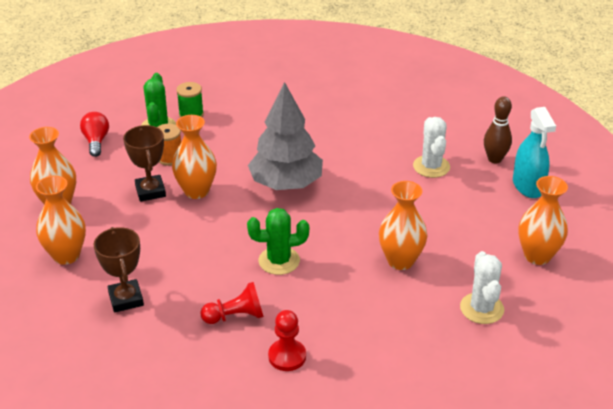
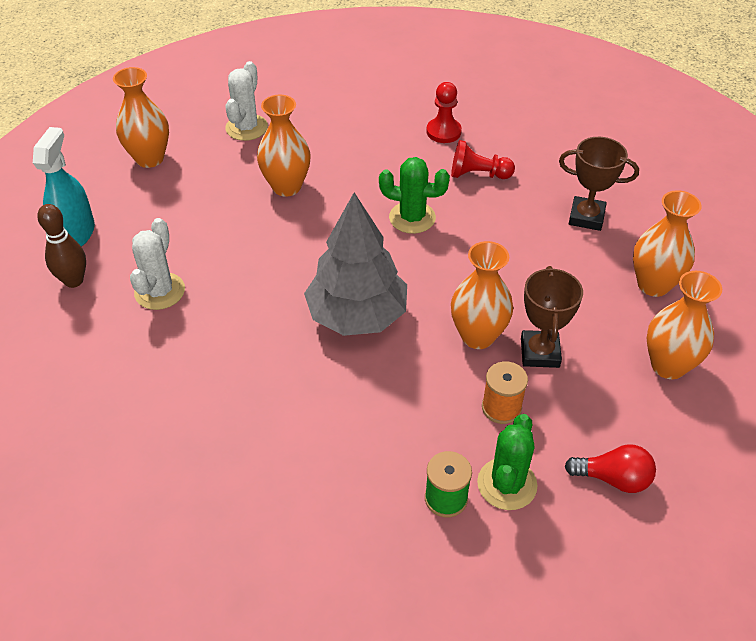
camera: 160 degrees left, 10 degrees up
(96, 141) = (613, 478): red light bulb -> red light bulb turned 90 degrees counterclockwise
(126, 299) = (586, 217): brown trophy -> brown trophy turned 75 degrees counterclockwise

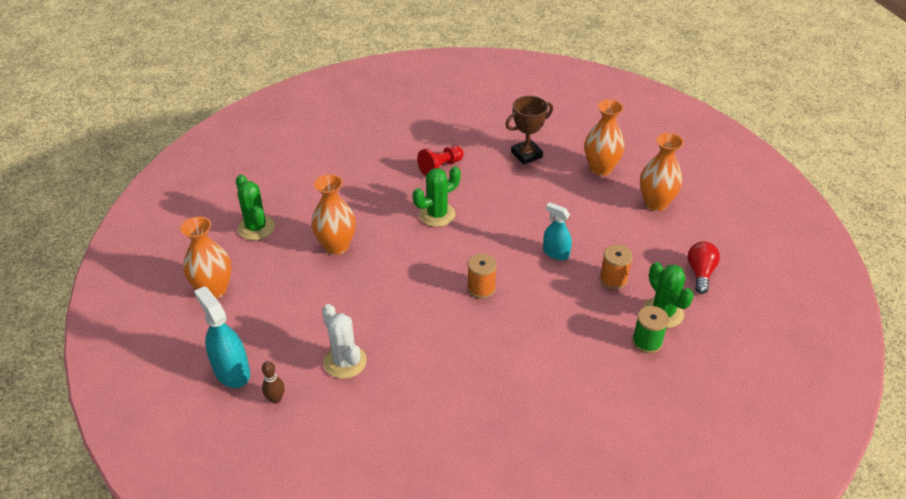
camera: 45 degrees left, 5 degrees down
(74, 281) = (276, 399): brown bowling pin -> brown bowling pin, size x0.65
(246, 128) = (256, 228): white cactus -> green cactus
(357, 315) = (481, 288): grey tree -> orange spool
(443, 132) = (388, 155): red pawn -> none
(477, 336) = (556, 253): orange vase -> turquoise spray bottle
(540, 352) = (595, 239): brown trophy -> none
(613, 478) = (700, 273): red light bulb -> red light bulb turned 45 degrees counterclockwise

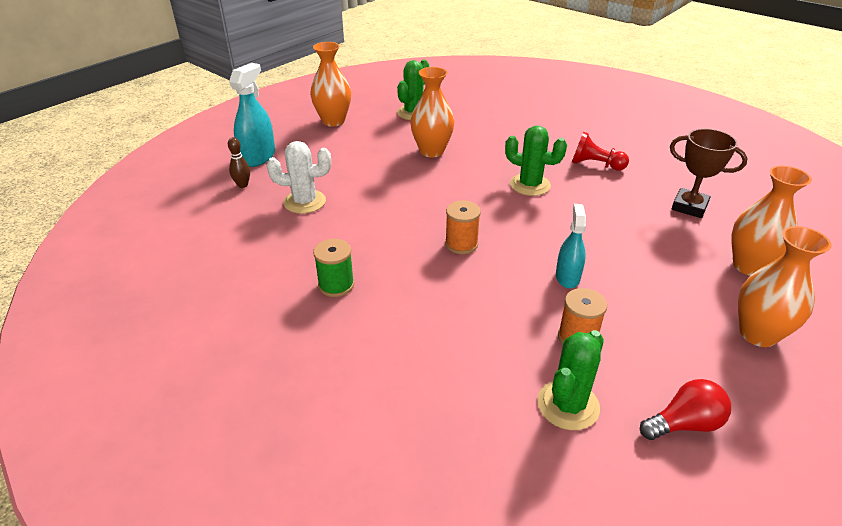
camera: 60 degrees right, 5 degrees down
(345, 362) = (304, 202): white cactus -> white cactus turned 60 degrees clockwise
(647, 342) = (502, 404): green spool -> green spool (336, 285)

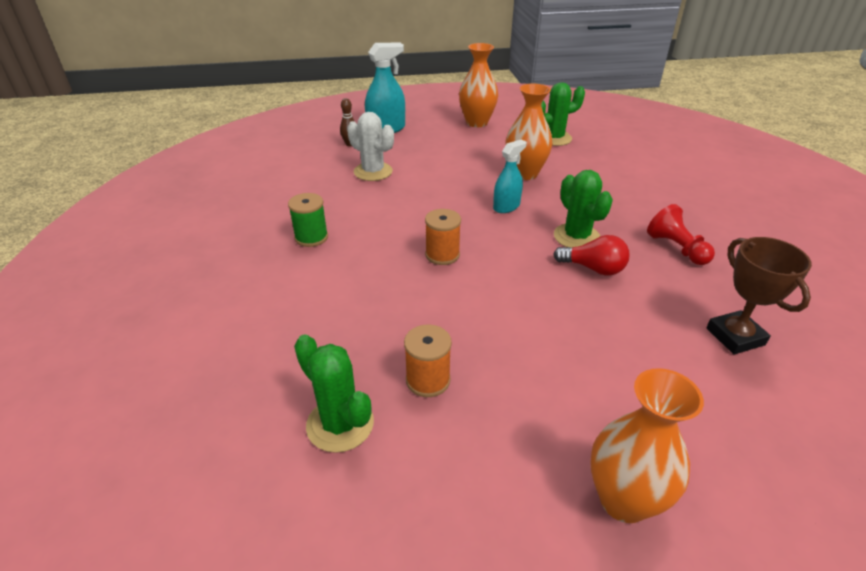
camera: 40 degrees right, 0 degrees up
(567, 277) = (495, 328): turquoise spray bottle -> turquoise spray bottle (506, 206)
(568, 405) = (340, 424): green cactus -> green cactus turned 60 degrees clockwise
(684, 424) = (412, 515): red light bulb -> red light bulb (593, 268)
(749, 266) = (723, 432): orange vase -> none

